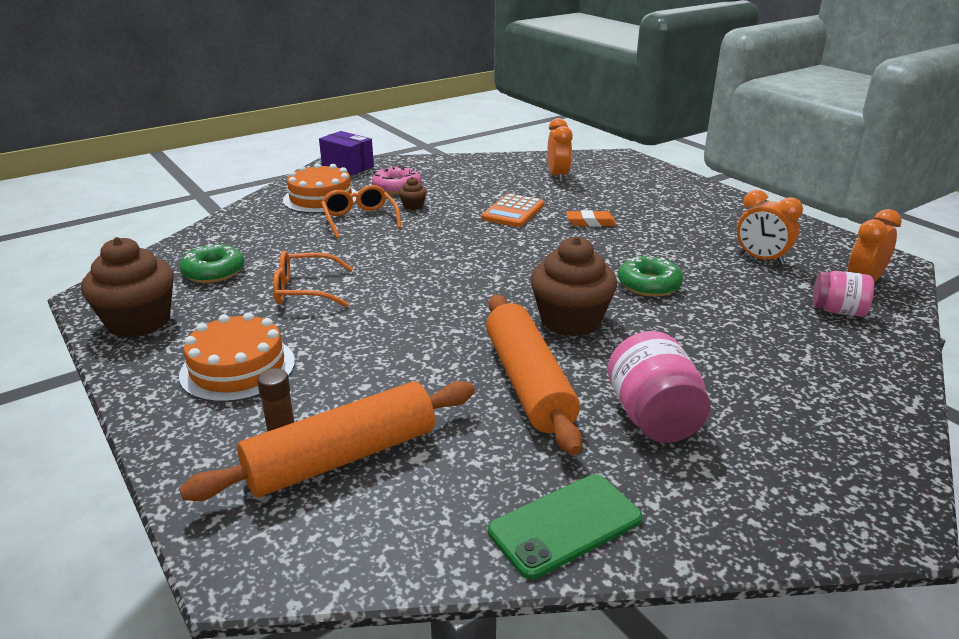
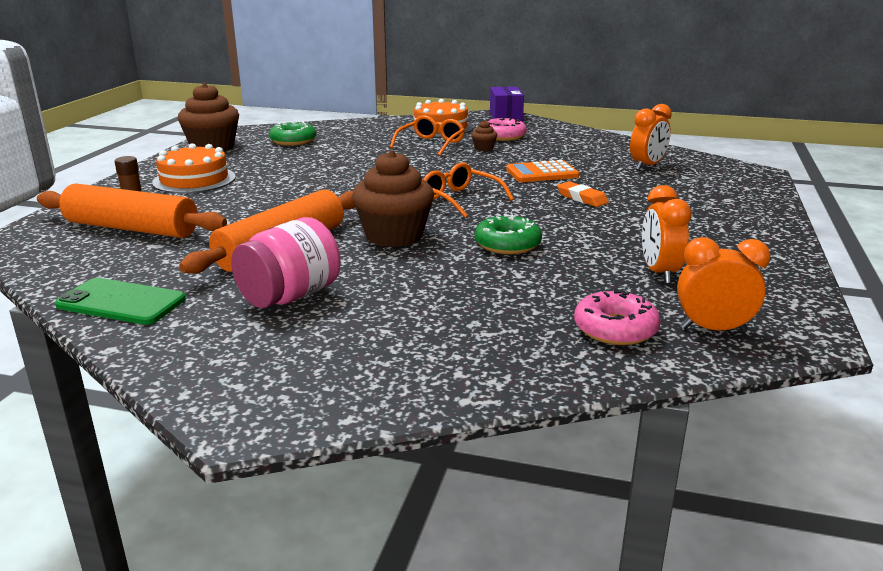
camera: 50 degrees right, 5 degrees down
(305, 290) = (307, 163): orange glasses -> orange glasses (460, 199)
(838, 311) = (615, 329): pink jar -> pink donut

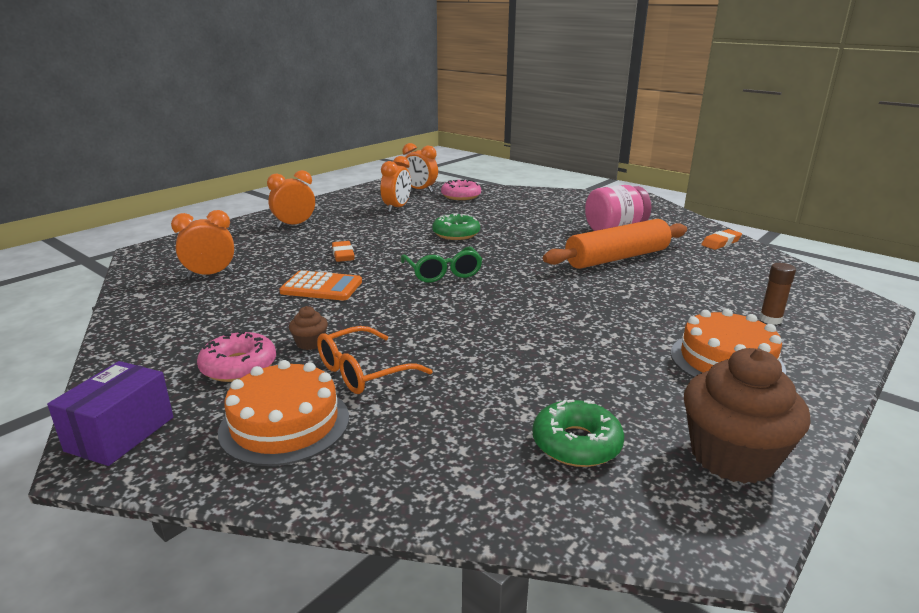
camera: 155 degrees left, 0 degrees up
(121, 302) = (720, 243): green phone -> orange eraser
(131, 228) = (757, 297): orange rolling pin -> none
(394, 236) = (528, 252): brown cupcake -> none
(460, 199) = (442, 273): orange glasses -> green glasses
(712, 219) = (294, 225): none -> orange clock

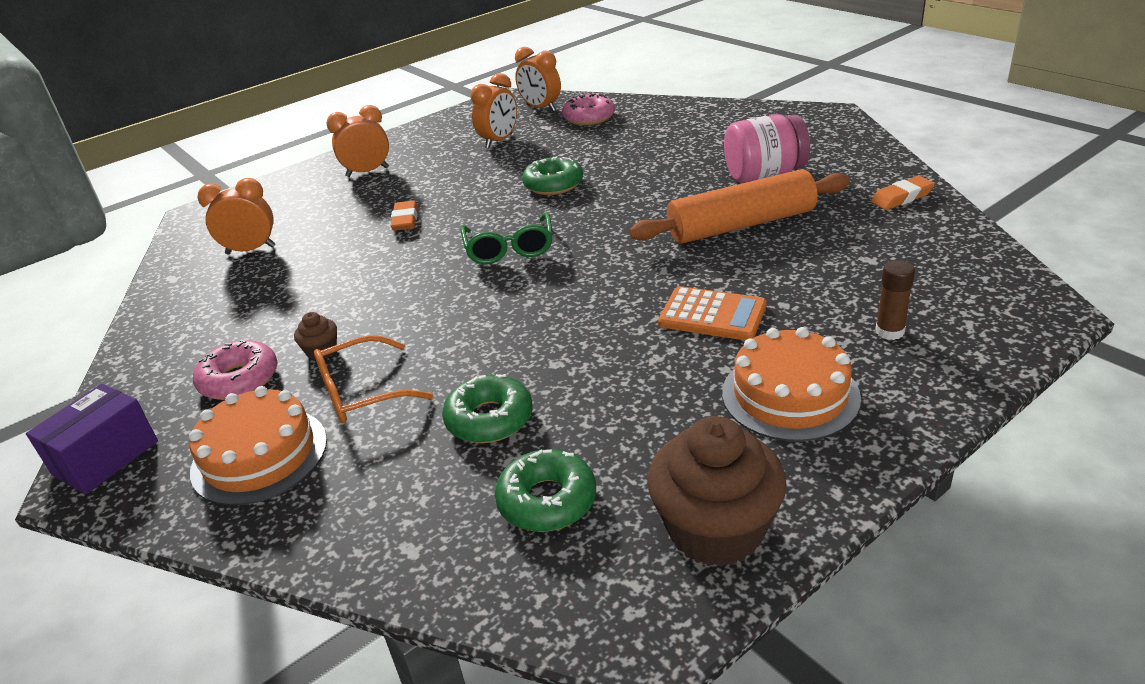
camera: 15 degrees right, 10 degrees up
(321, 287) = (363, 270): orange calculator -> orange calculator (712, 315)
(490, 386) = (489, 419): none -> green donut

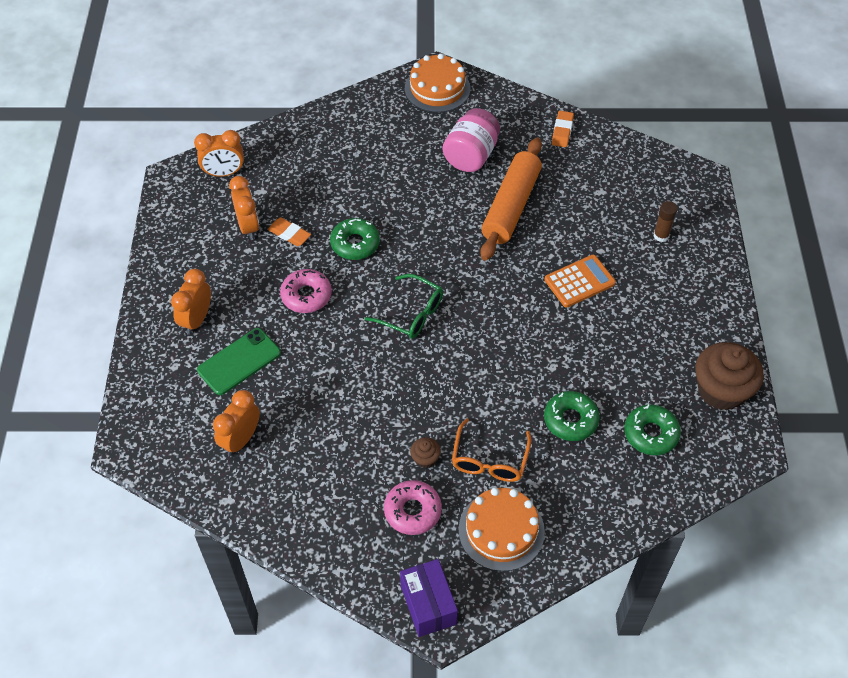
camera: 55 degrees left, 20 degrees up
(342, 207) = (239, 362): none -> green phone
(405, 220) = (305, 339): orange eraser -> orange eraser (289, 234)
(589, 117) = (278, 163): pink donut -> pink donut (306, 295)
(790, 395) = (667, 303): orange cake -> orange cake (437, 88)

